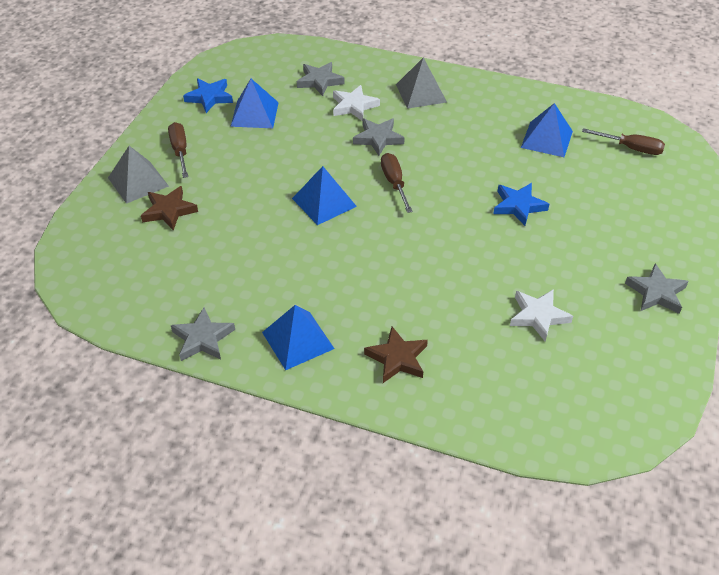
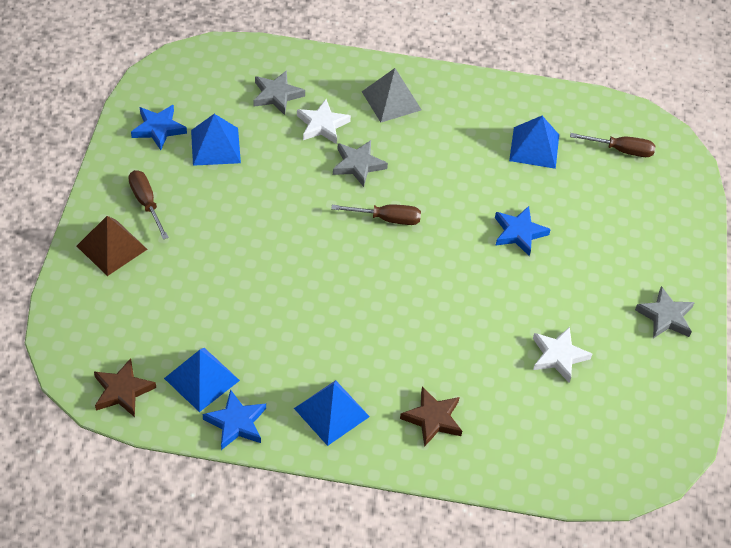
camera: 15 degrees left, 5 degrees up
(138, 182) = (111, 247): grey pyramid -> brown pyramid
(169, 211) = (157, 279): brown star -> brown star (122, 391)
(203, 338) = (236, 423): grey star -> blue star
(324, 202) = (319, 250): blue pyramid -> blue pyramid (201, 379)
(394, 183) = (387, 219): brown screwdriver -> brown screwdriver turned 120 degrees clockwise

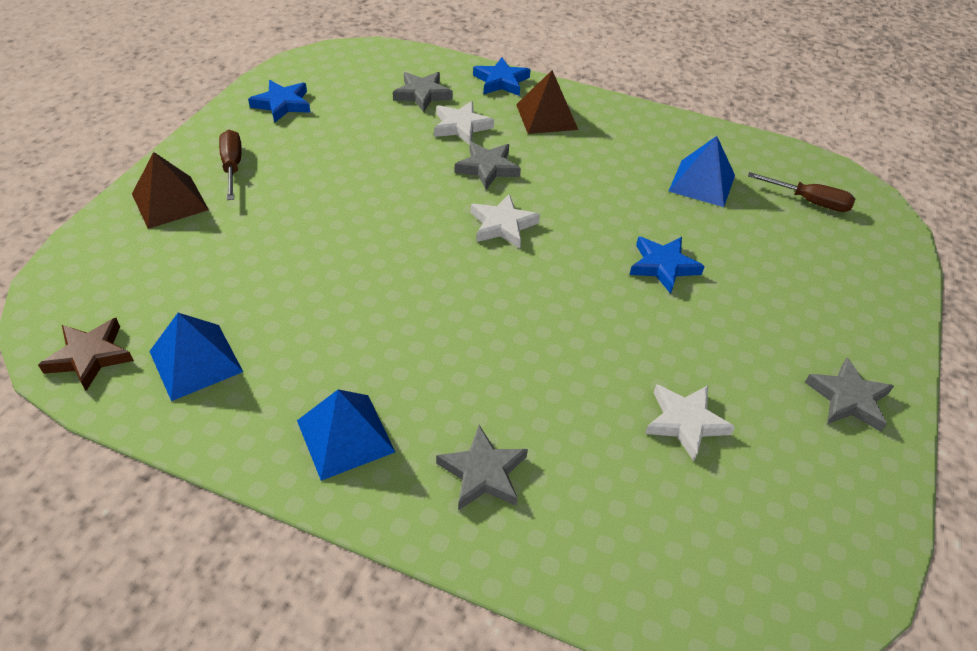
camera: 15 degrees right, 5 degrees down
(215, 146) = (335, 128): blue pyramid -> none
(236, 423) = (212, 424): blue star -> blue star (501, 81)
(387, 219) = (502, 225): brown screwdriver -> white star
(391, 100) = (546, 117): grey pyramid -> brown pyramid
(433, 419) = (483, 473): brown star -> grey star

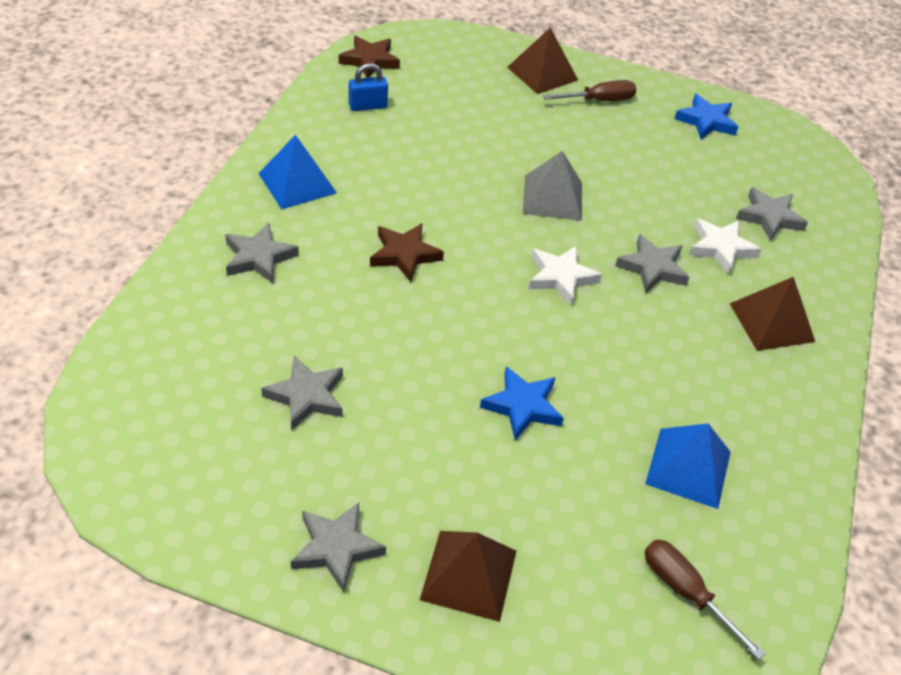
camera: 85 degrees right, 0 degrees up
(195, 361) = (367, 106): blue pyramid -> blue padlock
(388, 218) = (552, 197): none -> grey pyramid
(475, 336) = (404, 255): none -> brown star
(501, 81) = (829, 283): blue star -> none
(685, 422) = (306, 396): white star -> grey star
(810, 201) = (685, 592): brown screwdriver -> brown screwdriver turned 120 degrees clockwise
(840, 313) = (468, 575): none -> brown pyramid

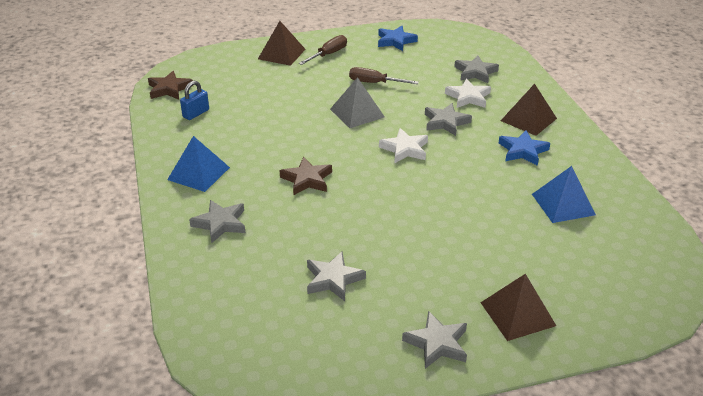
camera: 30 degrees left, 10 degrees down
(522, 406) = (454, 220): blue star -> blue star (522, 151)
(685, 592) = (622, 259): brown screwdriver -> brown screwdriver (374, 83)

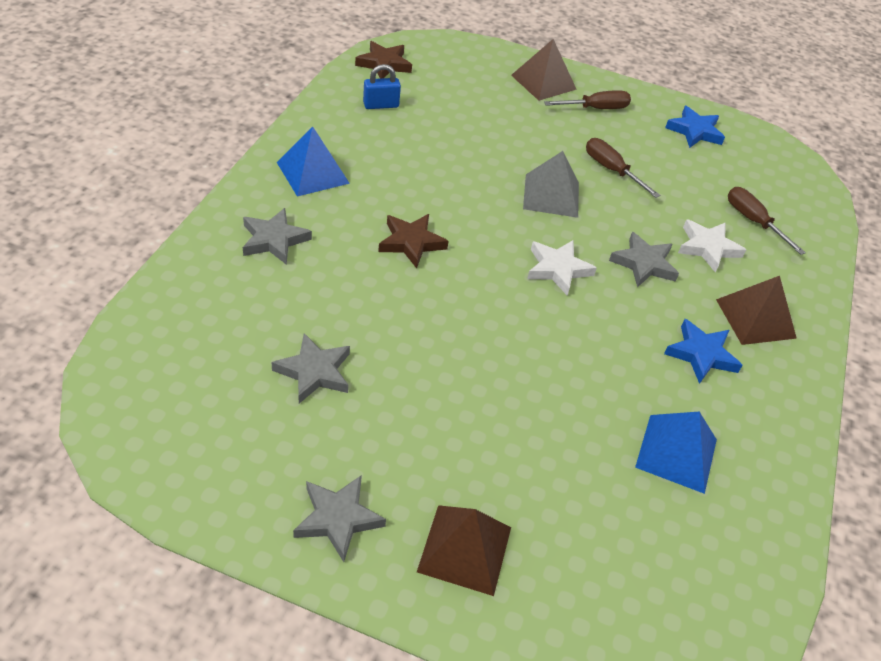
camera: 30 degrees right, 10 degrees up
(475, 72) = (753, 221): grey star -> brown screwdriver

